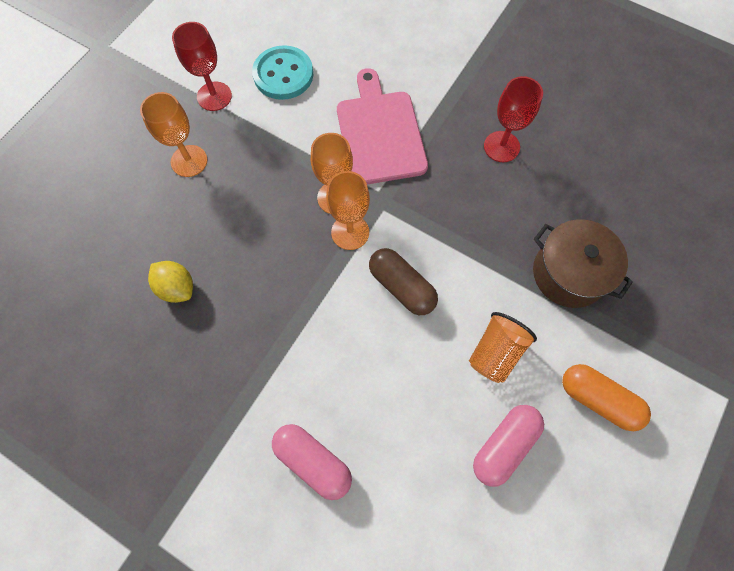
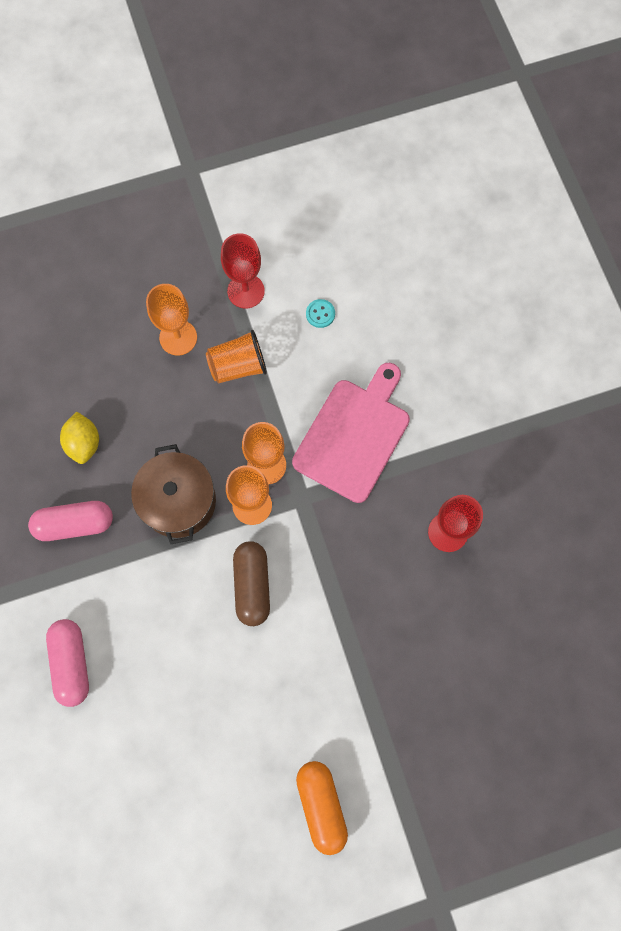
camera: 40 degrees right, 5 degrees up
(283, 74) = (320, 314): turquoise button -> turquoise button, size x0.44
(495, 352) = (276, 700): orange cup -> orange cup (238, 366)
(504, 445) = (217, 774): pink capsule -> pink capsule (75, 524)
(569, 273) = (397, 689): brown pot -> brown pot (178, 501)

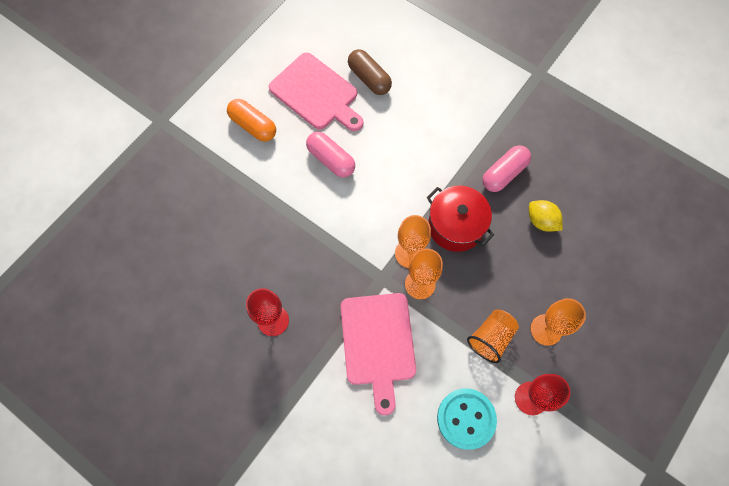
camera: 145 degrees right, 5 degrees down
(72, 663) = (441, 106): pink capsule -> pink capsule (331, 160)
(178, 501) = (455, 226): brown pot -> red pot
(209, 797) = (316, 93): none -> pink cutting board
(252, 585) = (373, 208): brown capsule -> brown capsule (369, 78)
(320, 314) = (466, 418): turquoise button -> turquoise button, size x2.25

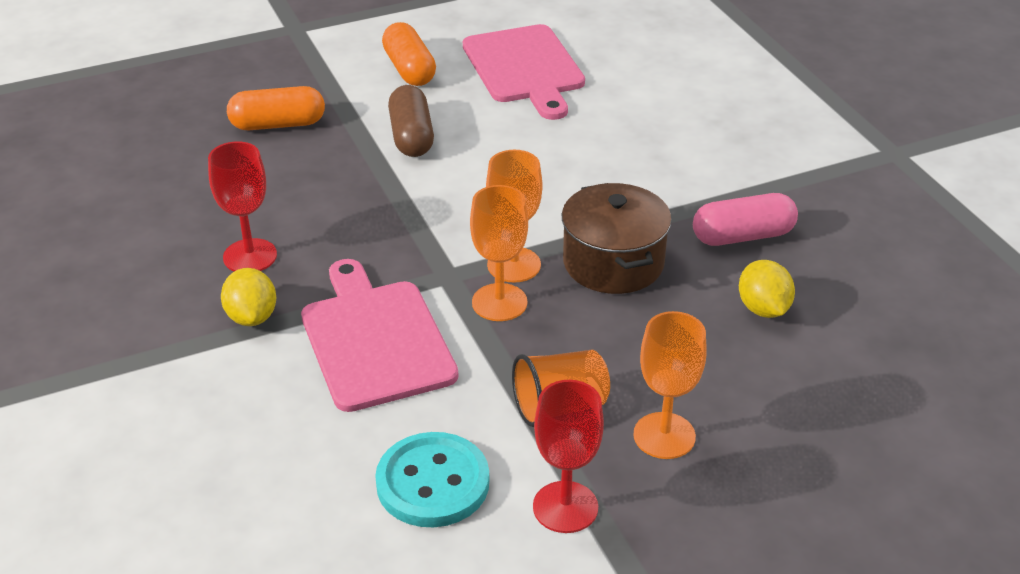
camera: 30 degrees right, 30 degrees down
(212, 210) = (278, 124): none -> orange capsule
(306, 363) = (252, 317): none -> yellow lemon
(331, 160) = (485, 134): pink capsule -> none
(369, 78) = (614, 78): brown capsule -> brown capsule (411, 136)
(378, 343) = (375, 340): pink cutting board -> pink cutting board turned 135 degrees clockwise
(455, 226) = (613, 263): red pot -> brown pot

